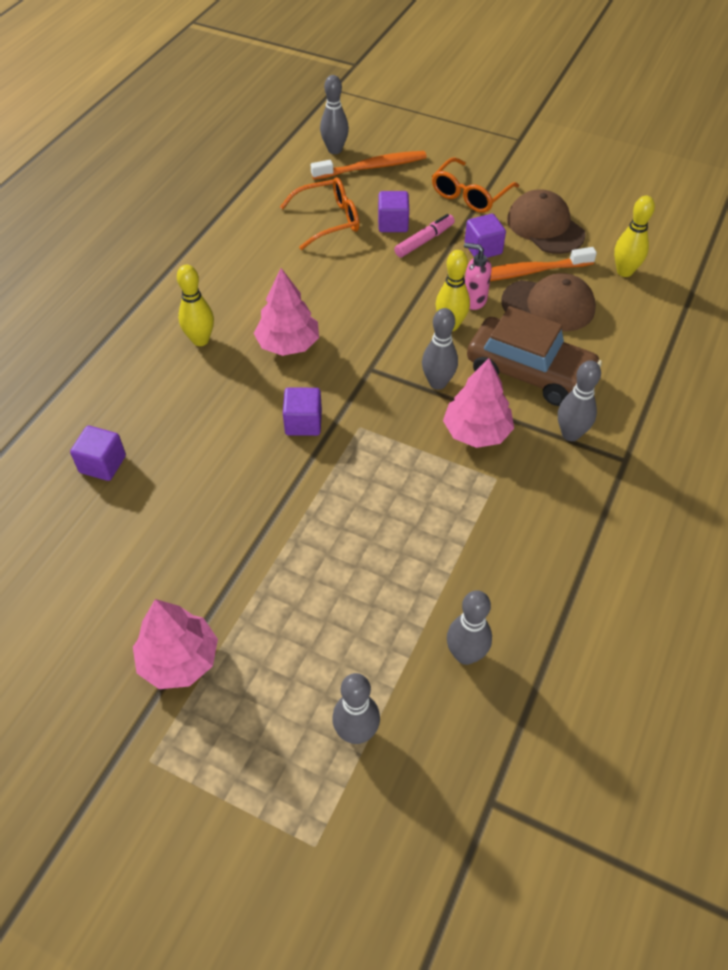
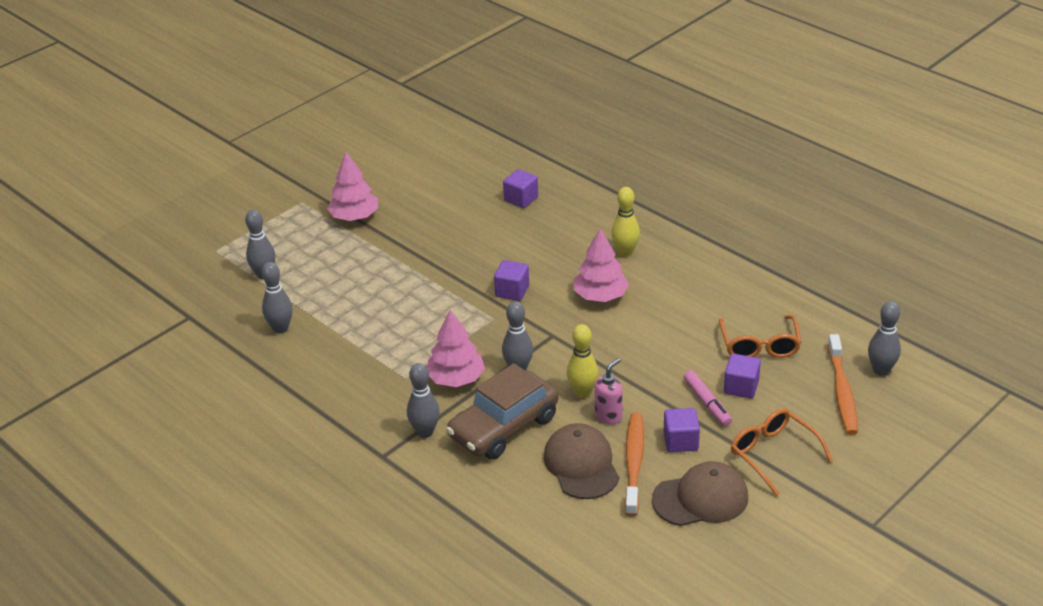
camera: 110 degrees right, 15 degrees down
(548, 305) = (581, 465): brown cap -> brown cap turned 135 degrees clockwise
(624, 271) = (607, 538): yellow bowling pin -> none

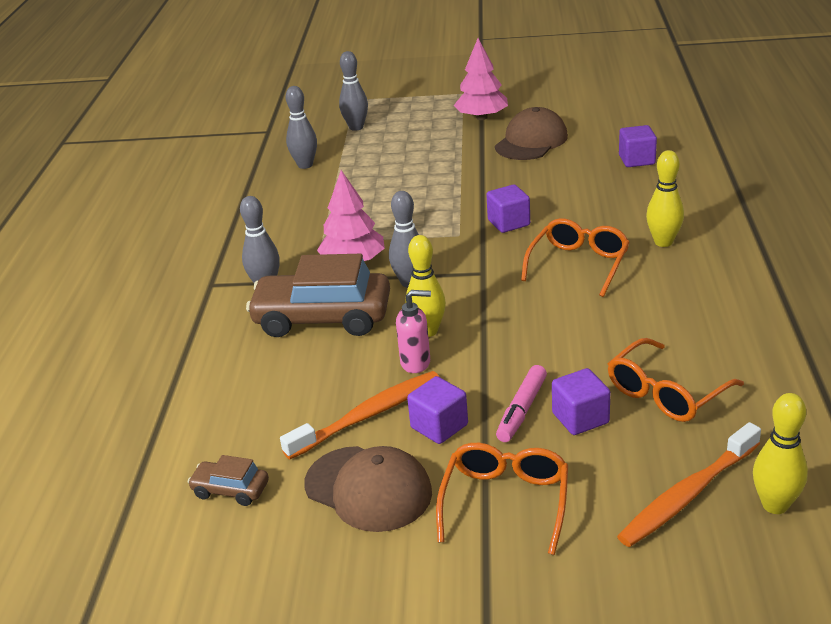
camera: 50 degrees right, 5 degrees down
(581, 465) = (325, 386): brown cap -> brown cap (531, 141)
(600, 296) = (578, 265): pink tree -> orange glasses
(632, 555) = (230, 490): none -> brown car
(881, 370) = (775, 505): grey bowling pin -> yellow bowling pin

